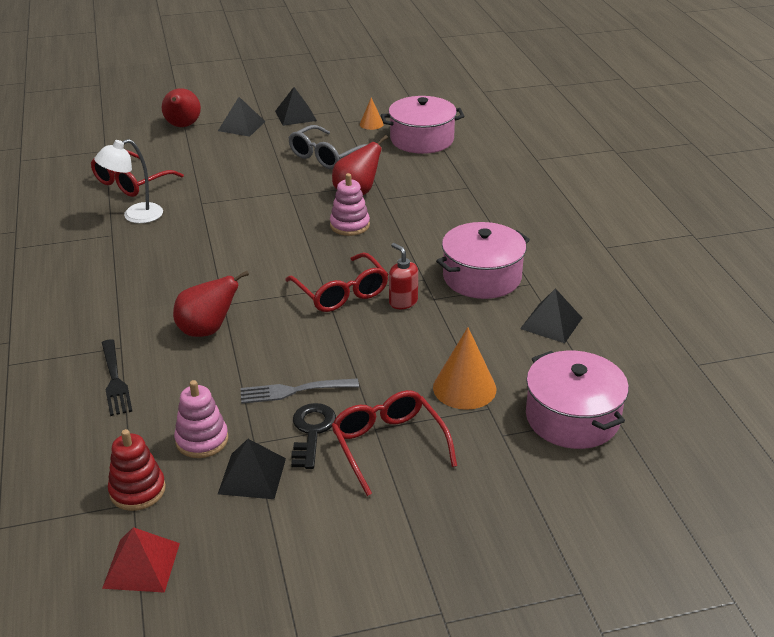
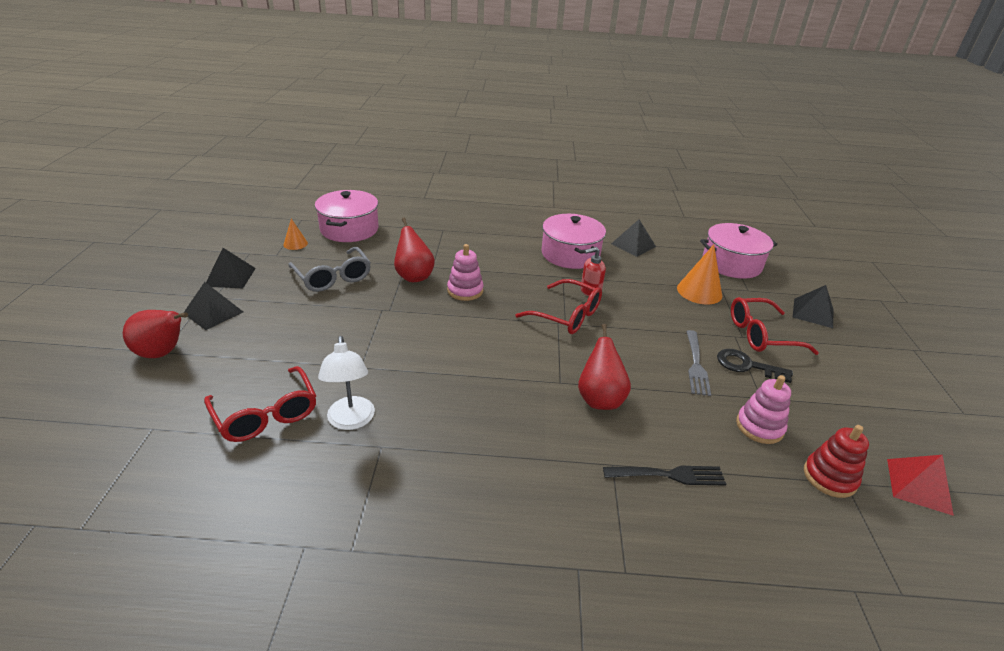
camera: 75 degrees left, 0 degrees up
(252, 476) = (801, 405): black pyramid -> black pyramid (813, 313)
(341, 293) = (567, 315): red glasses -> red glasses turned 45 degrees clockwise

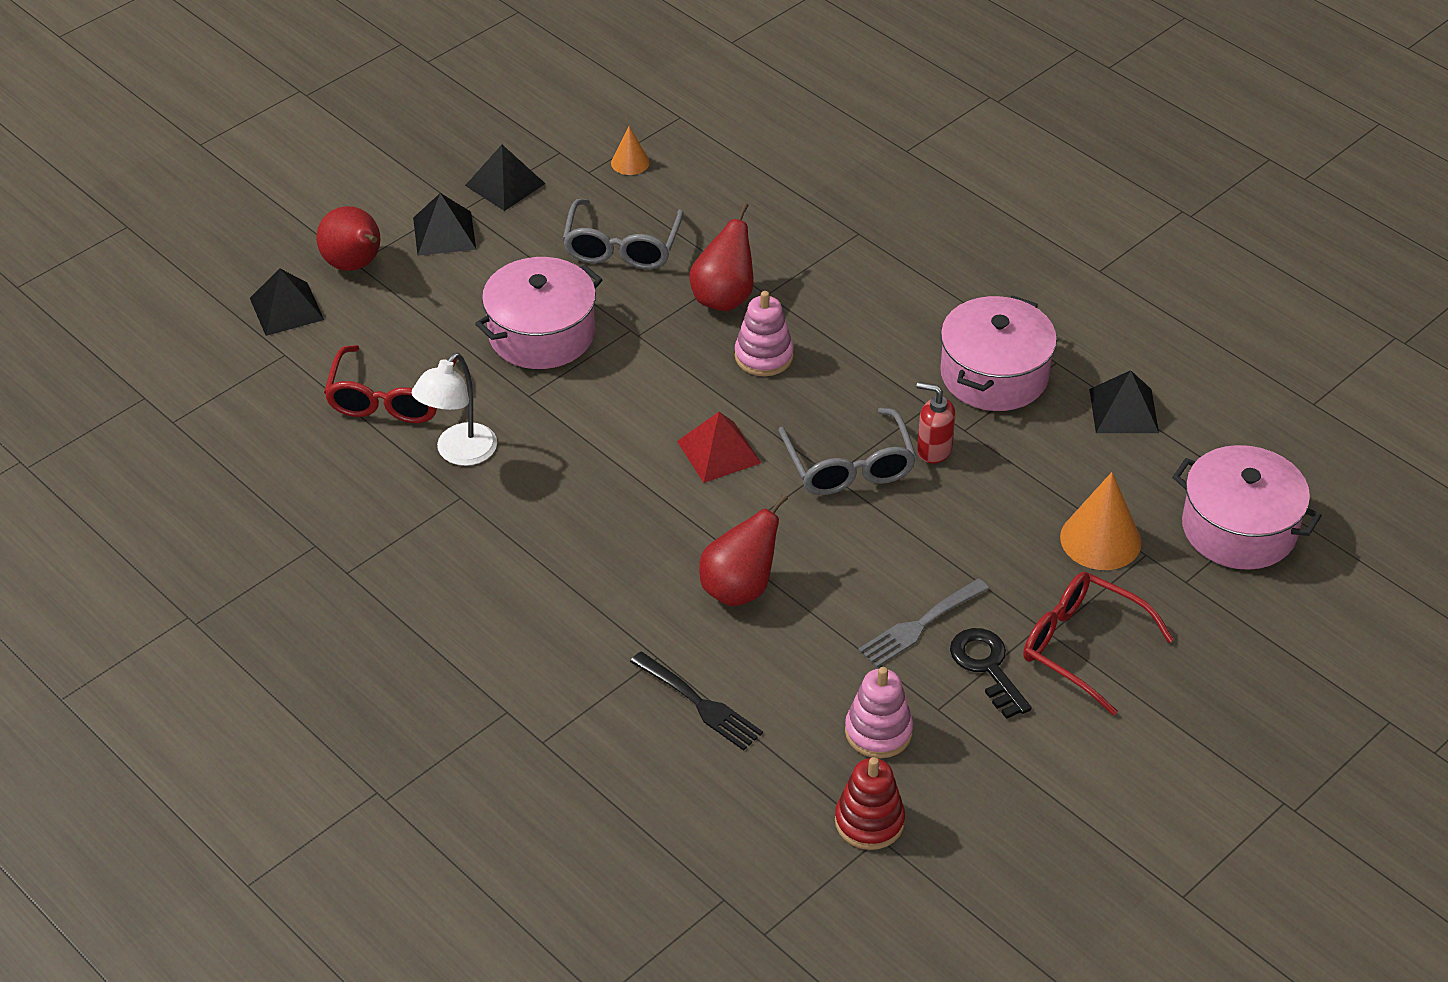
camera: 45 degrees right, 10 degrees up
(349, 229) = (726, 168): pink pot -> pink pot (541, 334)
(567, 315) = (849, 466): red glasses -> grey glasses
(813, 313) = (1226, 669): black pyramid -> black pyramid (286, 309)
(918, 486) = (958, 897): red pyramid -> red pyramid (719, 452)

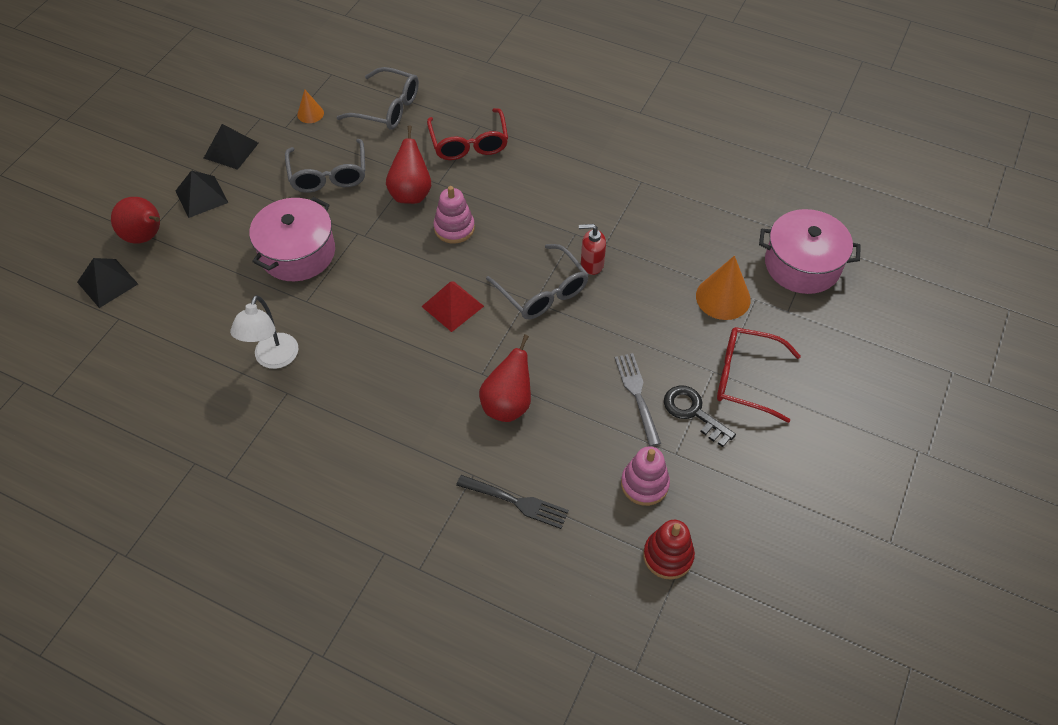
camera: 20 degrees left, 10 degrees up
(390, 398) = (208, 331): red glasses -> red glasses (469, 143)
(739, 180) = (387, 108): none -> grey glasses
(920, 625) = (637, 395): grey fork -> grey fork turned 135 degrees clockwise
(994, 375) = (606, 201): pink pot -> none
(1123, 410) = (696, 203): black pyramid -> none

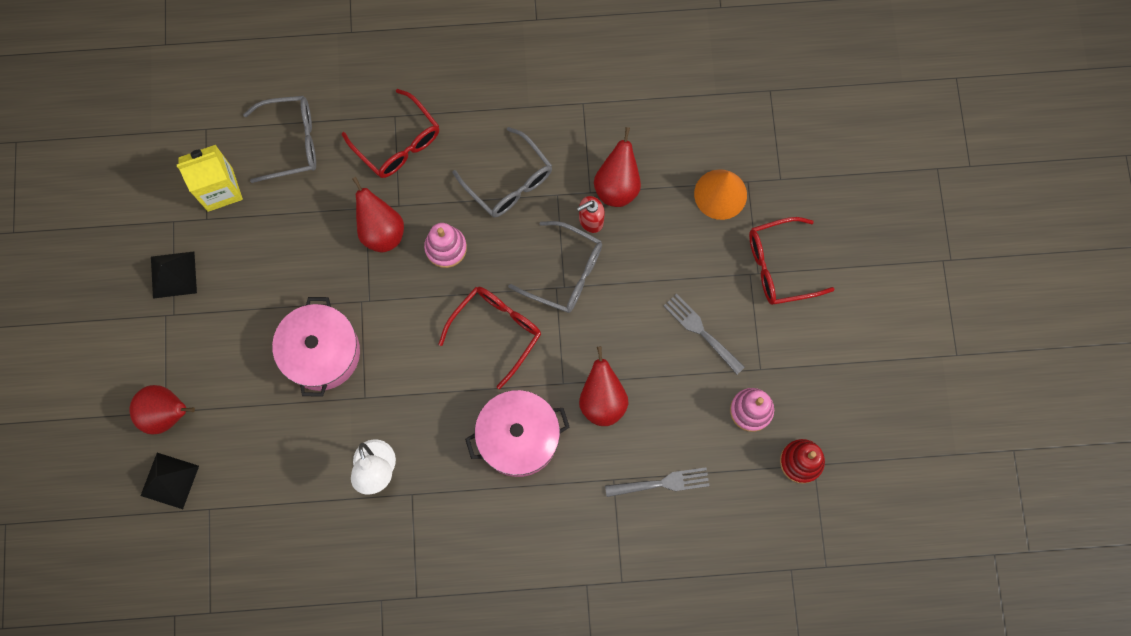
camera: 30 degrees left, 20 degrees up
(201, 196) = (185, 342): black pyramid -> none
(310, 114) = (220, 189): orange cone -> yellow carton
(328, 175) = (289, 252): grey glasses -> grey glasses (509, 182)
(452, 306) = (496, 331): red pyramid -> red glasses
(516, 502) = (662, 483): black fork -> grey fork
(632, 250) = (617, 186): none -> red pear
(693, 412) = (754, 323): black key -> none
(802, 264) = (769, 122): pink pot -> pink pot (518, 437)

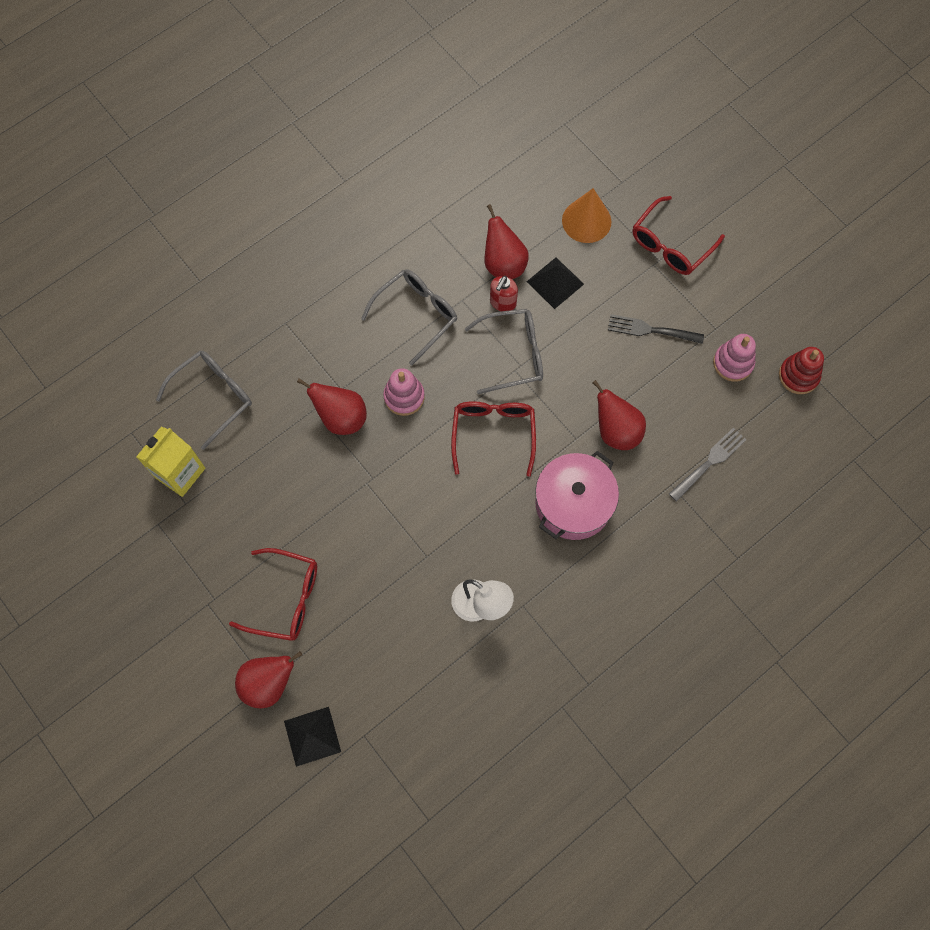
camera: 35 degrees left, 5 degrees down
(173, 274) = (190, 566): black pyramid -> black pyramid (555, 282)
(321, 352) = (364, 545): pink pot -> none
(398, 143) = (304, 342): red glasses -> red glasses (286, 598)
(509, 182) = (416, 315): grey glasses -> grey glasses turned 60 degrees counterclockwise
(701, 331) = (651, 330): grey fork -> black fork

